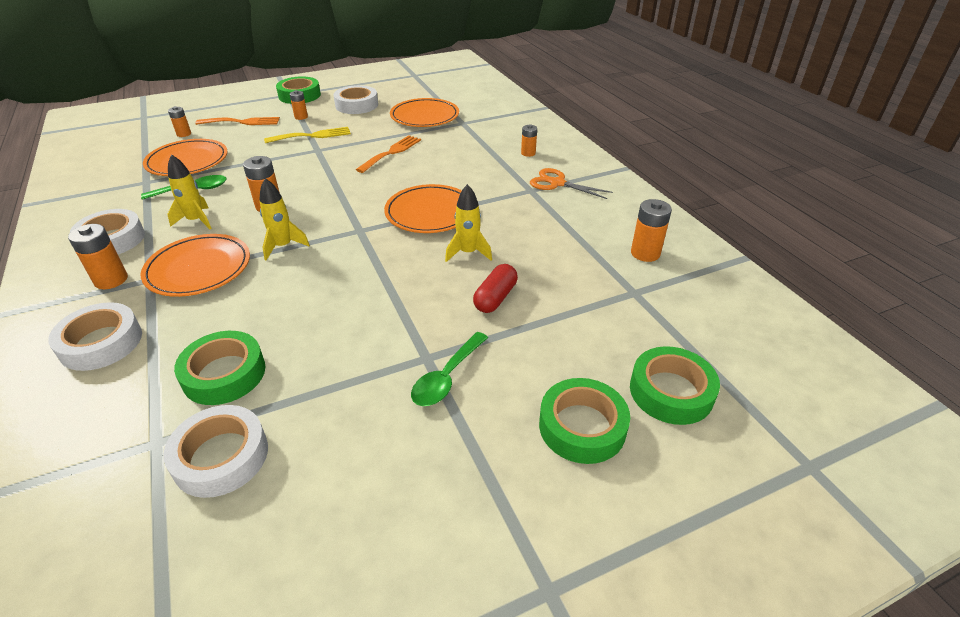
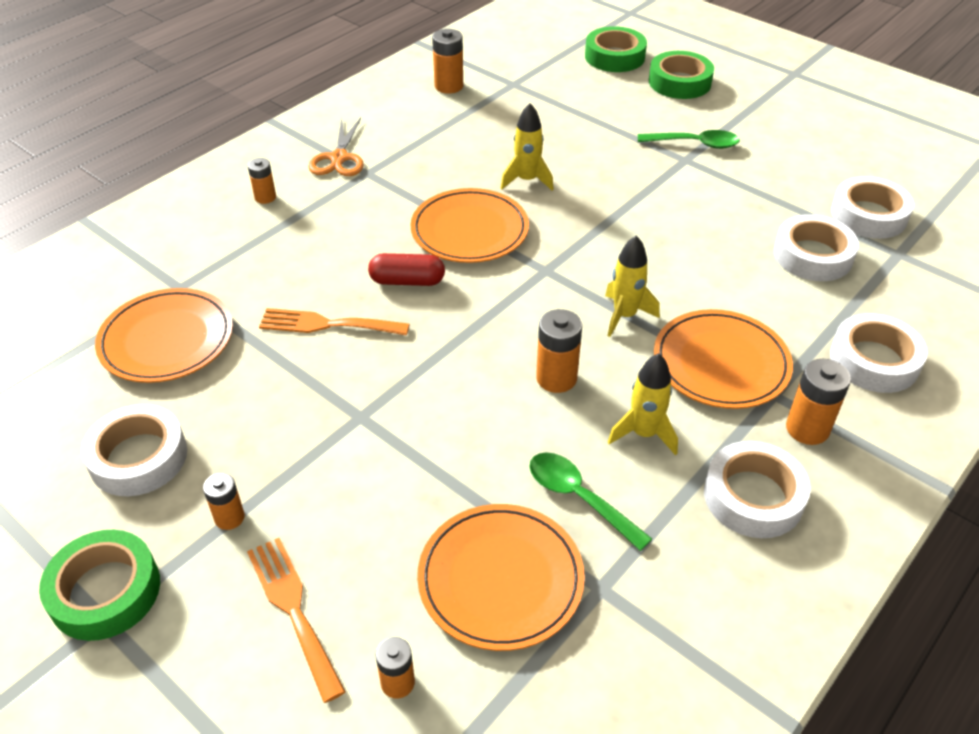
camera: 115 degrees left, 5 degrees up
(224, 374) = (812, 255): green tape -> white tape
(312, 136) = (309, 452): yellow fork -> none
(495, 298) = (582, 147): red capsule -> red capsule (407, 281)

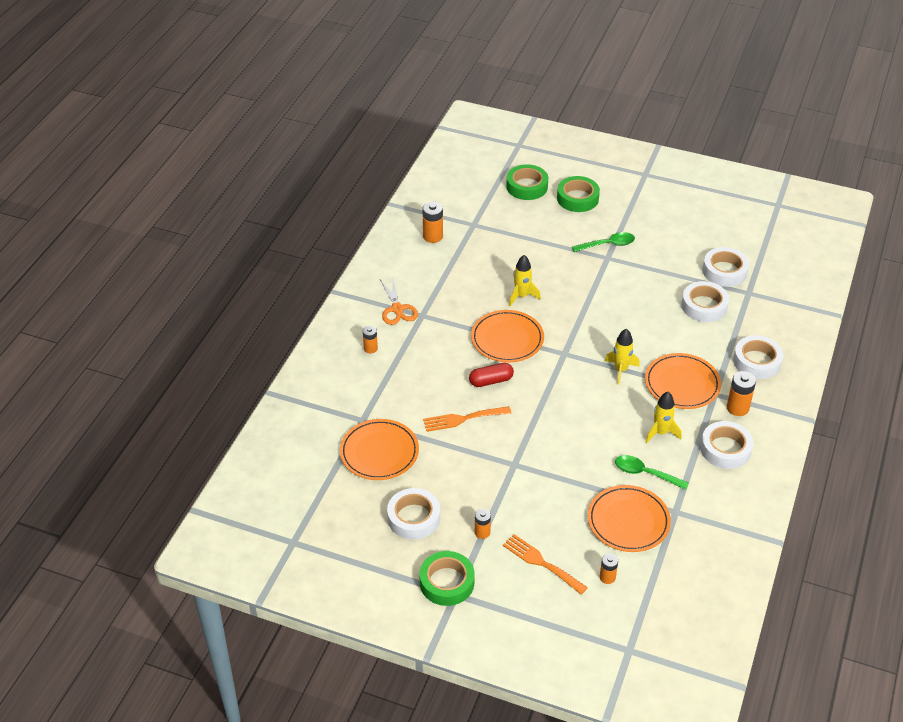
camera: 20 degrees left, 0 degrees up
(556, 378) = (603, 415): orange battery -> none

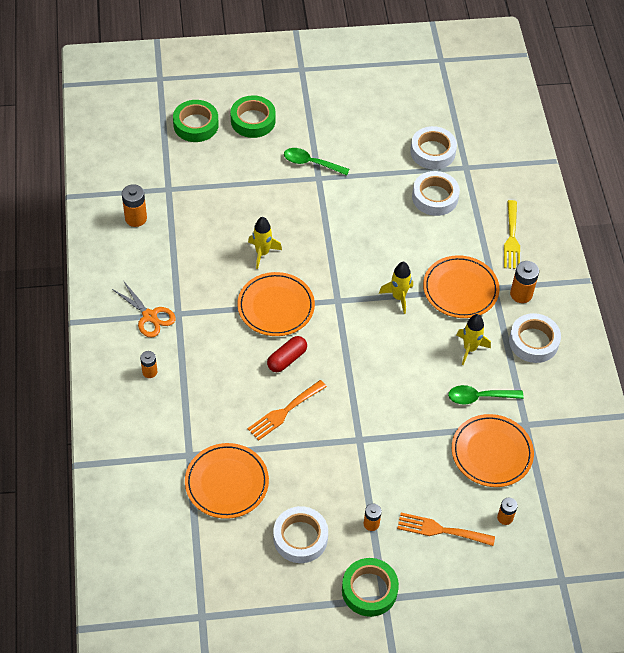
camera: 30 degrees left, 10 degrees up
(608, 245) = (311, 163): green spoon -> green spoon turned 120 degrees counterclockwise
(757, 361) = (511, 238): white tape -> yellow fork

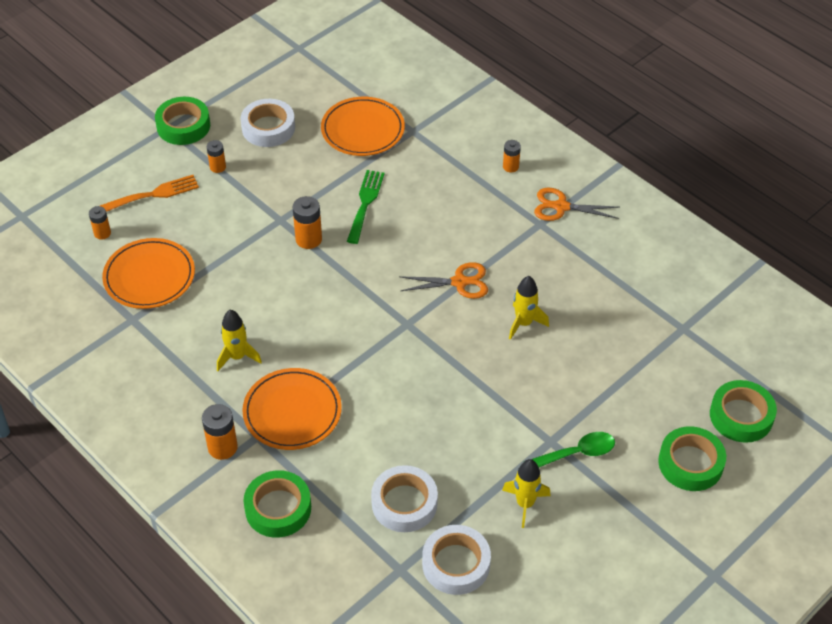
camera: 145 degrees right, 5 degrees down
(136, 218) = (677, 280): orange battery -> orange battery (308, 239)
(276, 306) = (459, 282): orange plate -> orange scissors
(284, 412) = (365, 203): orange fork -> green fork
(287, 359) = (404, 244): red capsule -> none
(398, 297) = (350, 364): yellow rocket -> yellow rocket (525, 504)
(479, 397) = (195, 317): green spoon -> none
(511, 238) = (278, 508): yellow fork -> green tape
(533, 341) = (175, 403): white tape -> none

